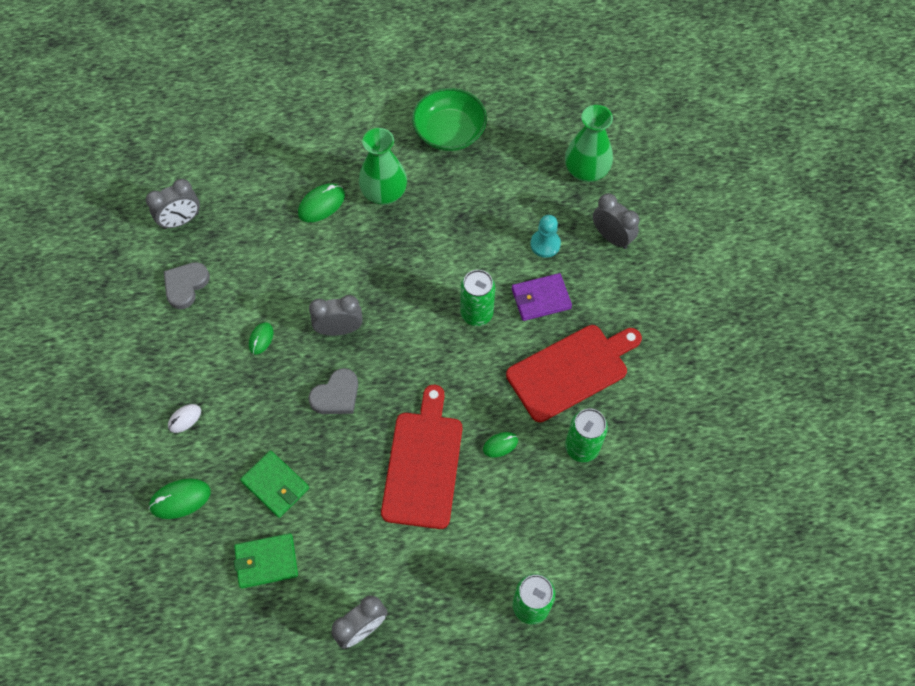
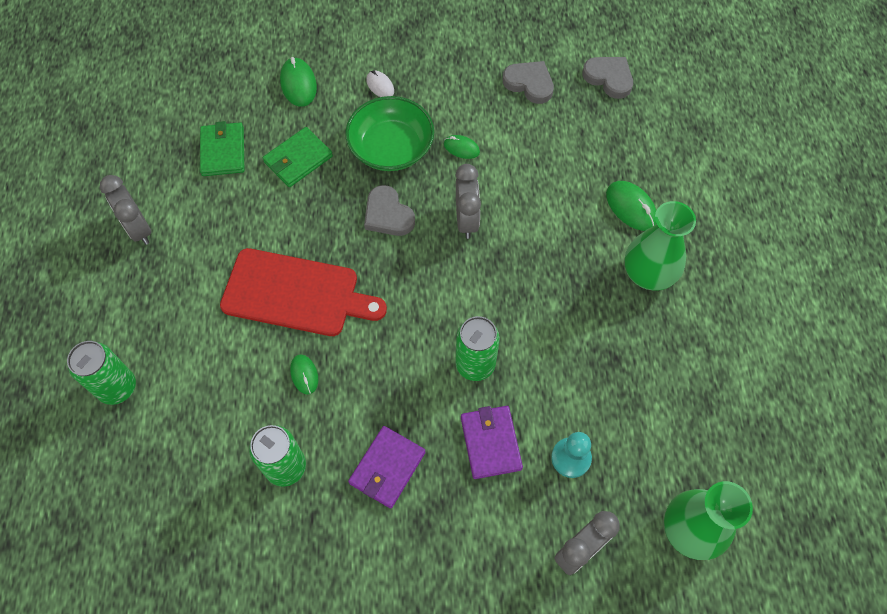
camera: 95 degrees right, 0 degrees up
(181, 221) = (609, 78): grey clock -> grey heart
(449, 132) = (746, 355): green bowl -> green bowl (391, 148)
(571, 370) = (387, 468): red cutting board -> purple wallet

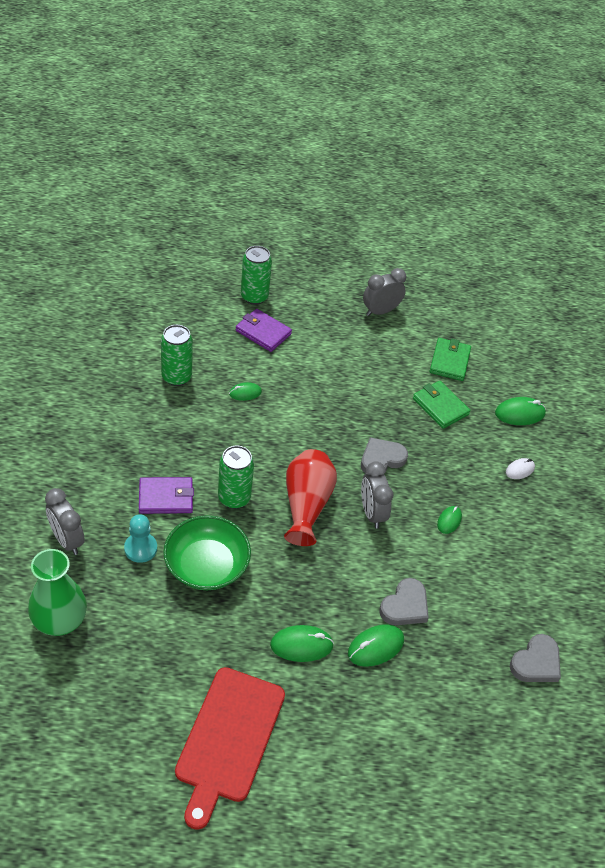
camera: 90 degrees right, 15 degrees down
(223, 151) = (449, 361): green wallet -> green wallet turned 75 degrees counterclockwise
(296, 294) = (314, 394): red cutting board -> red cutting board (228, 739)
(387, 468) = (161, 432): purple wallet -> purple wallet (263, 332)
(391, 148) = (450, 469): green bowl -> green bowl (206, 565)
(466, 220) = (372, 513): grey clock -> grey clock turned 75 degrees clockwise
(469, 286) = (306, 505): none -> red vase
(529, 83) = (526, 588): grey heart -> grey heart (405, 606)
(648, 273) = (301, 645): green vase -> green mouse

